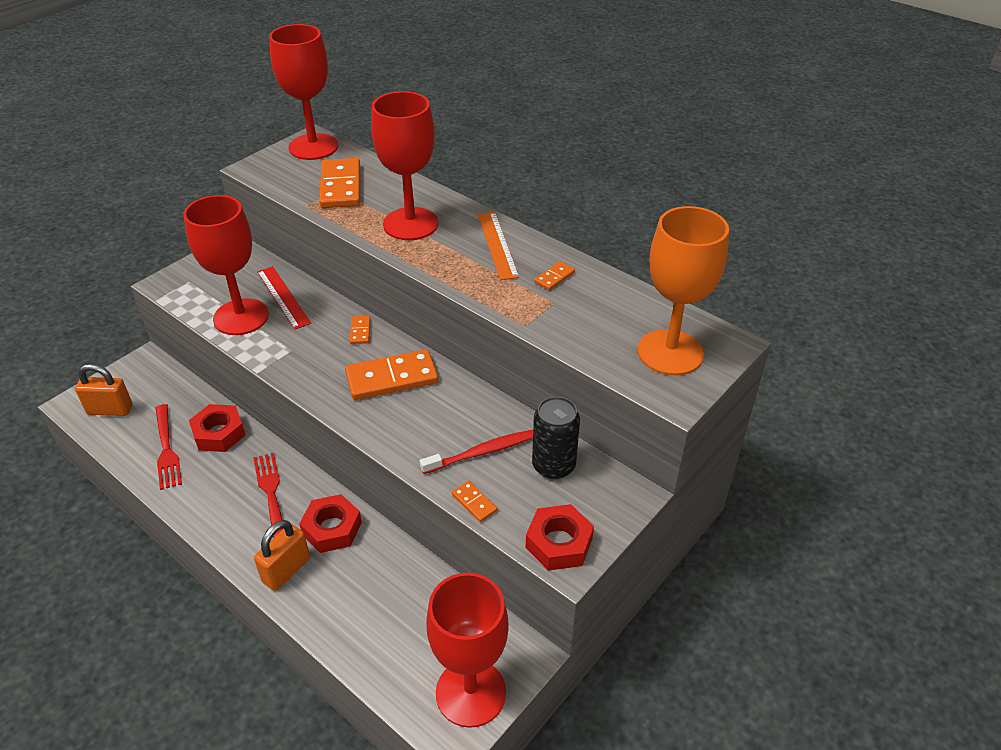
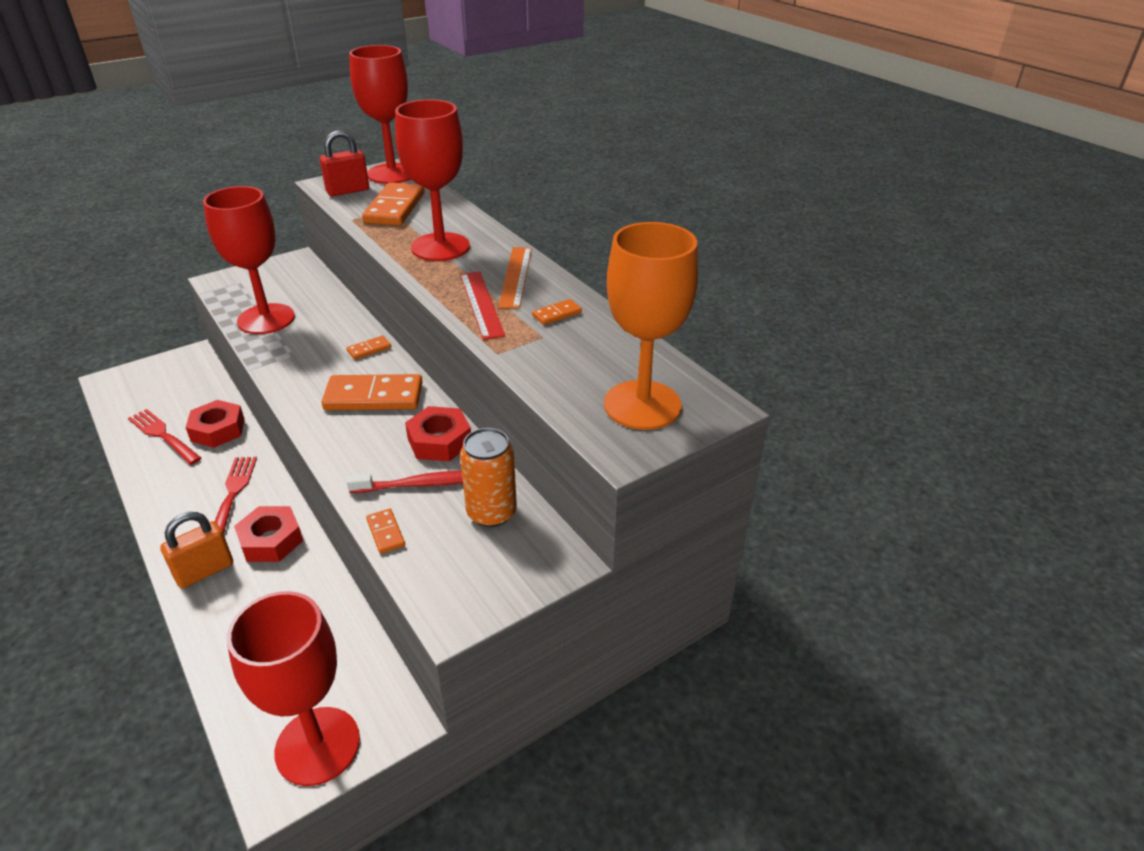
camera: 15 degrees right, 5 degrees down
(110, 410) = (135, 391): orange padlock -> none
(166, 449) = (163, 435): red fork -> red fork turned 135 degrees clockwise
(282, 173) = (348, 191): none -> red padlock
(283, 297) = (315, 308): red ruler -> red ruler (481, 304)
(360, 331) = (369, 349): orange domino -> orange domino turned 45 degrees clockwise
(553, 466) = (491, 513): black can -> orange can
(559, 543) = (453, 594): red nut -> red nut (439, 441)

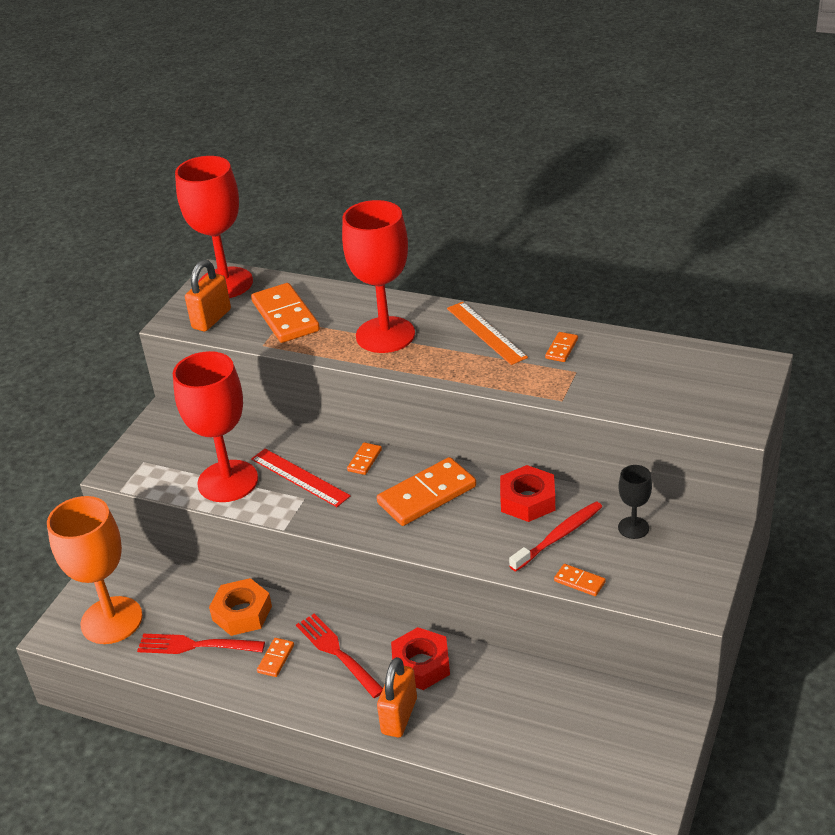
camera: 30 degrees left, 0 degrees up
(192, 474) = (275, 659): none -> orange domino
(218, 430) = (242, 613): red nut -> orange nut
(317, 745) = (643, 761): red goblet -> none
(348, 191) = (211, 319): red padlock -> orange padlock
(481, 304) = (493, 368): red ruler -> red ruler (299, 477)
(491, 513) = (633, 528): orange can -> black goblet
(642, 405) = (710, 387): orange goblet -> orange goblet (111, 620)

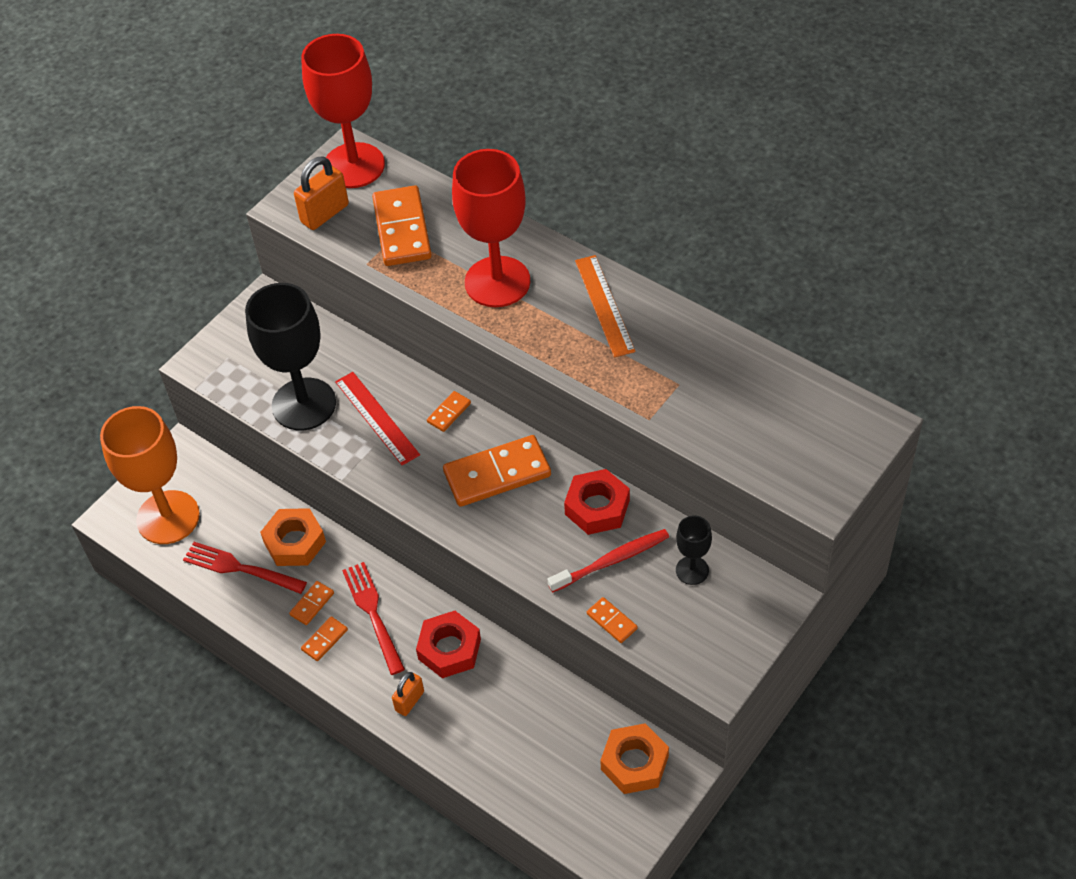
camera: 15 degrees right, 15 degrees up
(228, 481) = (304, 404): red goblet -> black goblet
(399, 716) = (409, 701): orange padlock -> orange padlock, size x0.63
(561, 349) = (676, 348): orange domino -> orange domino (324, 640)
(632, 716) = (634, 763): none -> orange nut

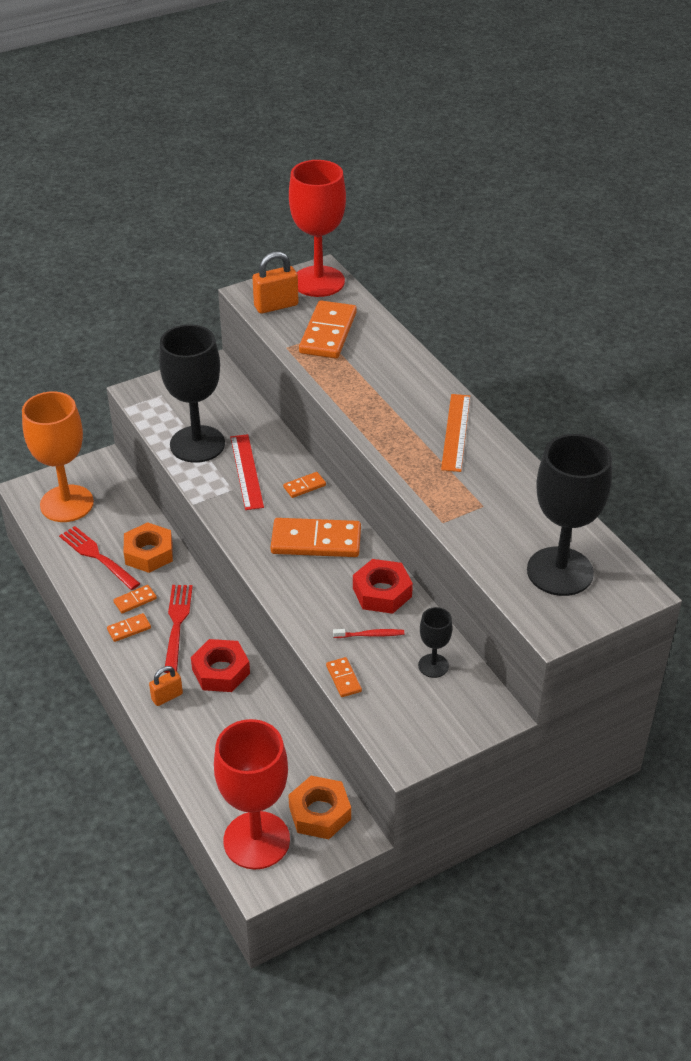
camera: 20 degrees right, 10 degrees down
(497, 282) = (379, 390): red goblet -> red goblet (256, 840)
(611, 561) = (370, 635): red toothbrush -> red toothbrush, size x0.59
(793, 432) = (560, 571): none -> black goblet

